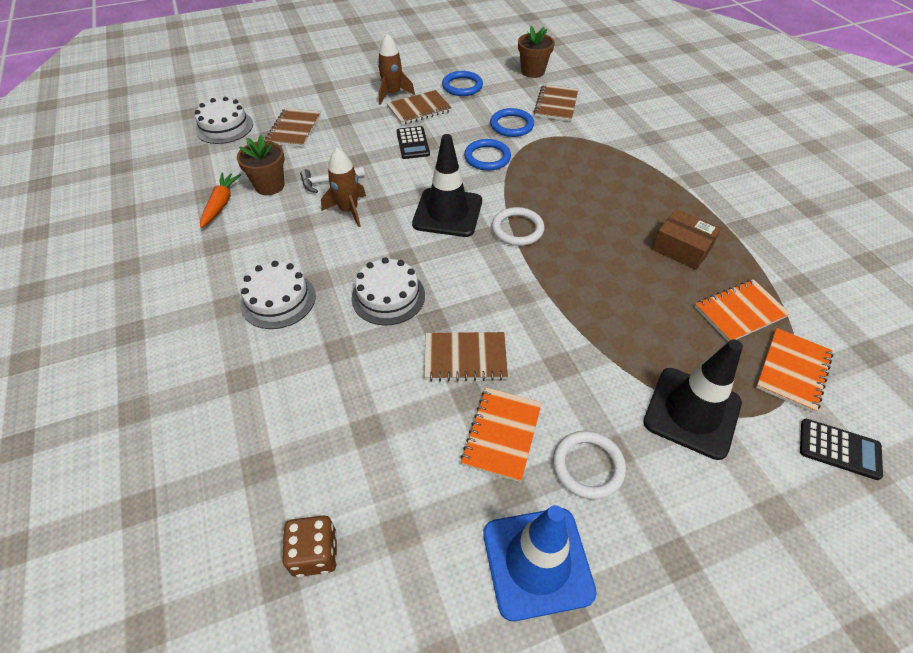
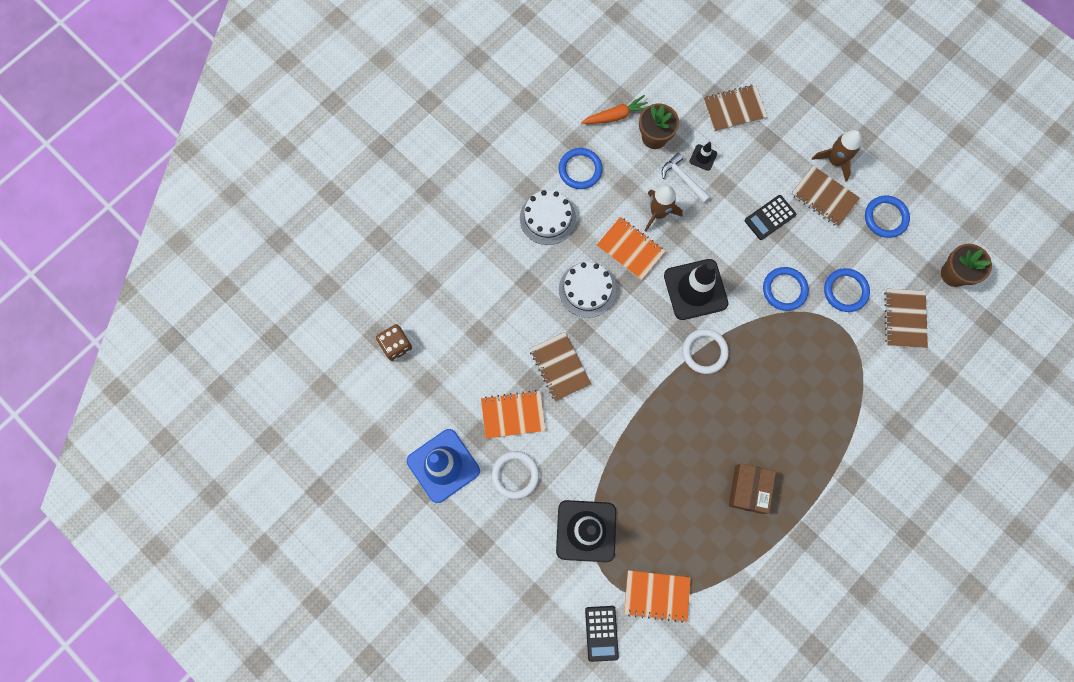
camera: 65 degrees right, 25 degrees up
(224, 127) = (706, 52): white cake -> none
(249, 251) = (580, 170): none -> blue ring
(320, 162) = (703, 157): none -> black traffic cone
(556, 104) = (904, 319): brown notebook -> brown notebook turned 75 degrees counterclockwise
(740, 312) = (697, 549): orange notebook -> orange notebook (630, 249)

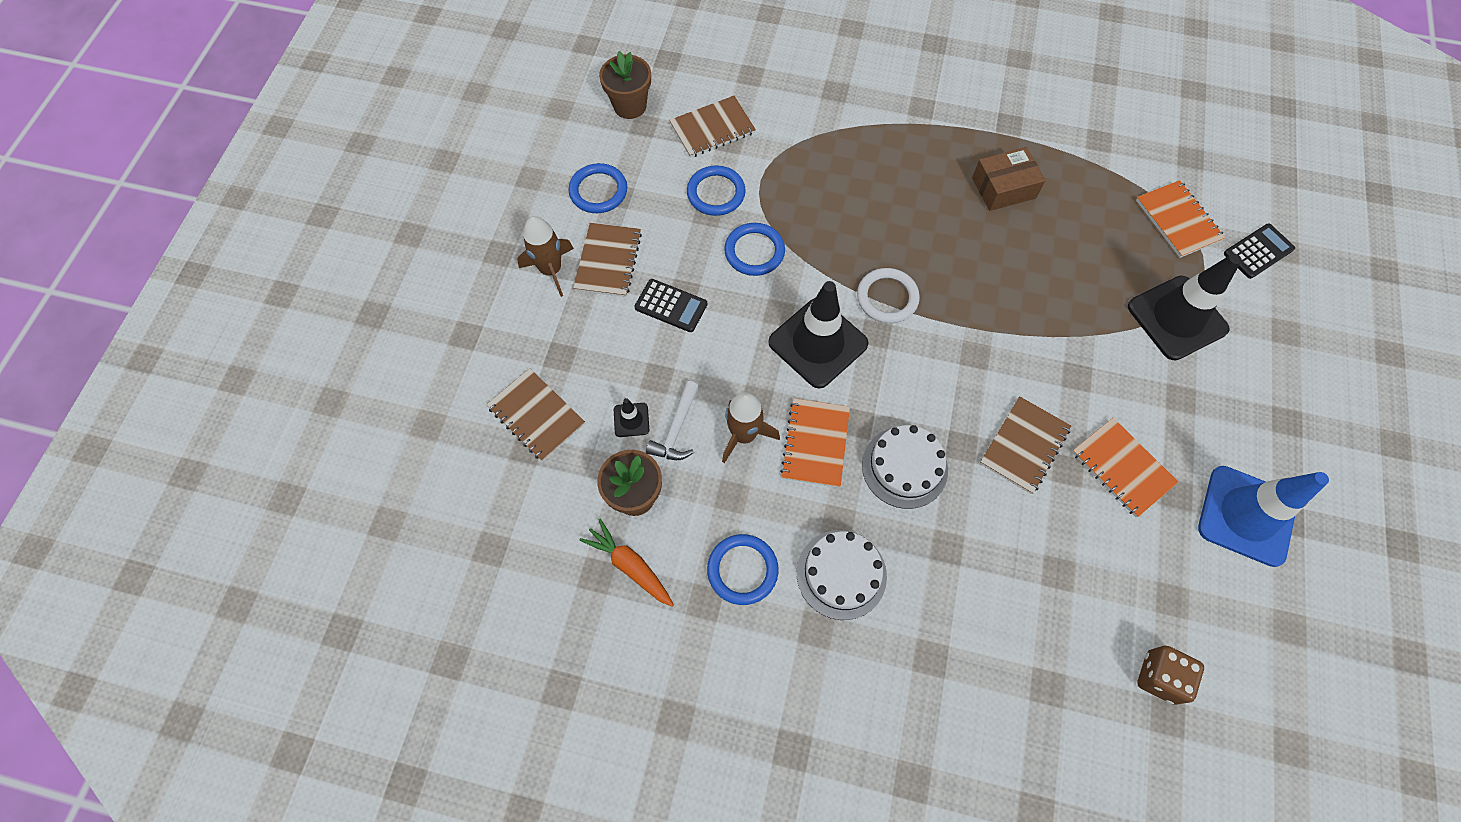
camera: 120 degrees left, 10 degrees down
(515, 475) = (1185, 425): white ring -> none

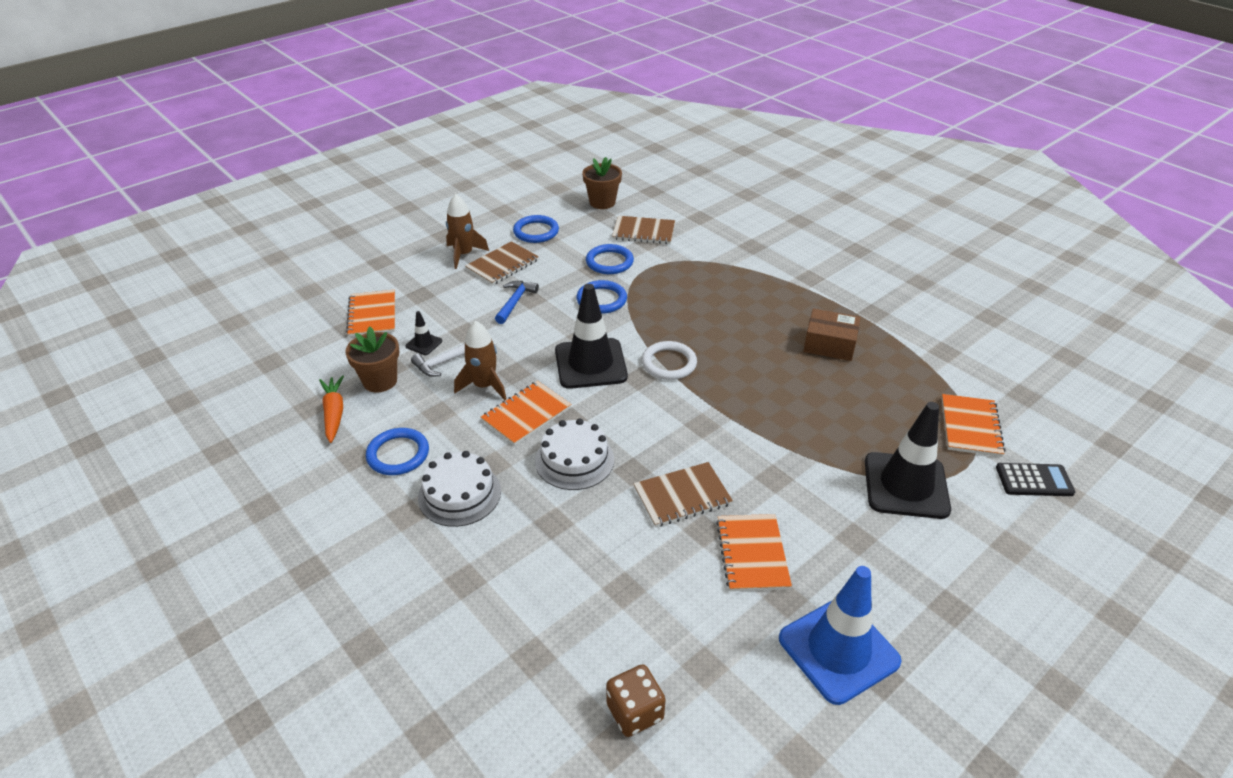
camera: 35 degrees right, 25 degrees down
(536, 415) = (372, 315): brown notebook -> orange notebook
(671, 306) = (515, 302): black calculator -> blue hammer

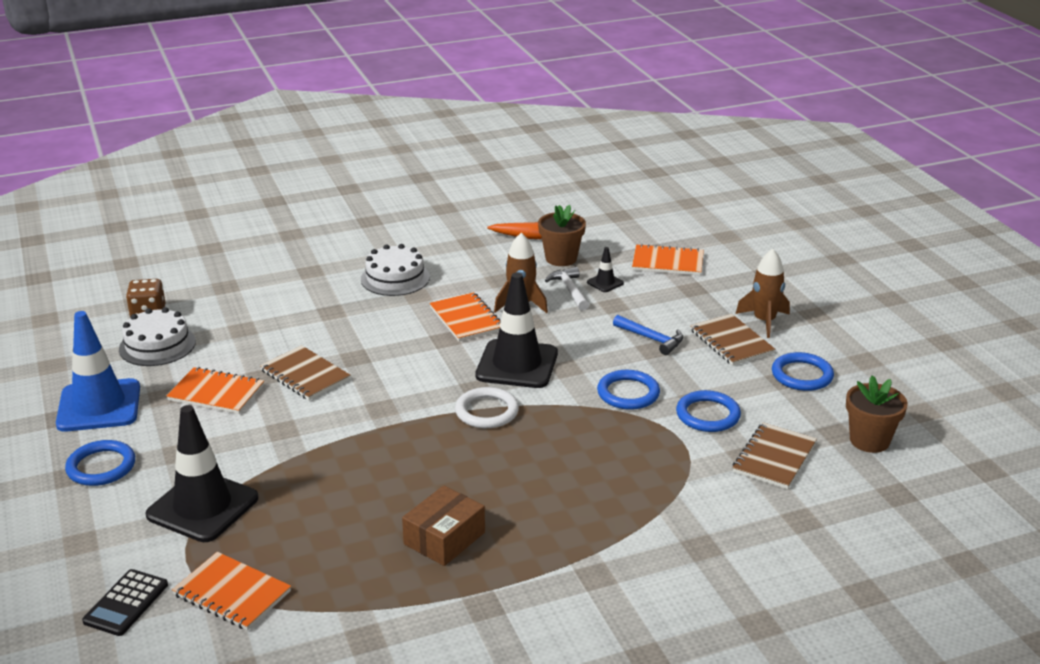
camera: 110 degrees right, 10 degrees down
(398, 454) = (460, 258): blue ring -> blue ring (101, 466)
(574, 460) = (391, 332): white cake -> white cake (157, 345)
(682, 496) = (305, 375): brown notebook -> brown notebook turned 45 degrees counterclockwise

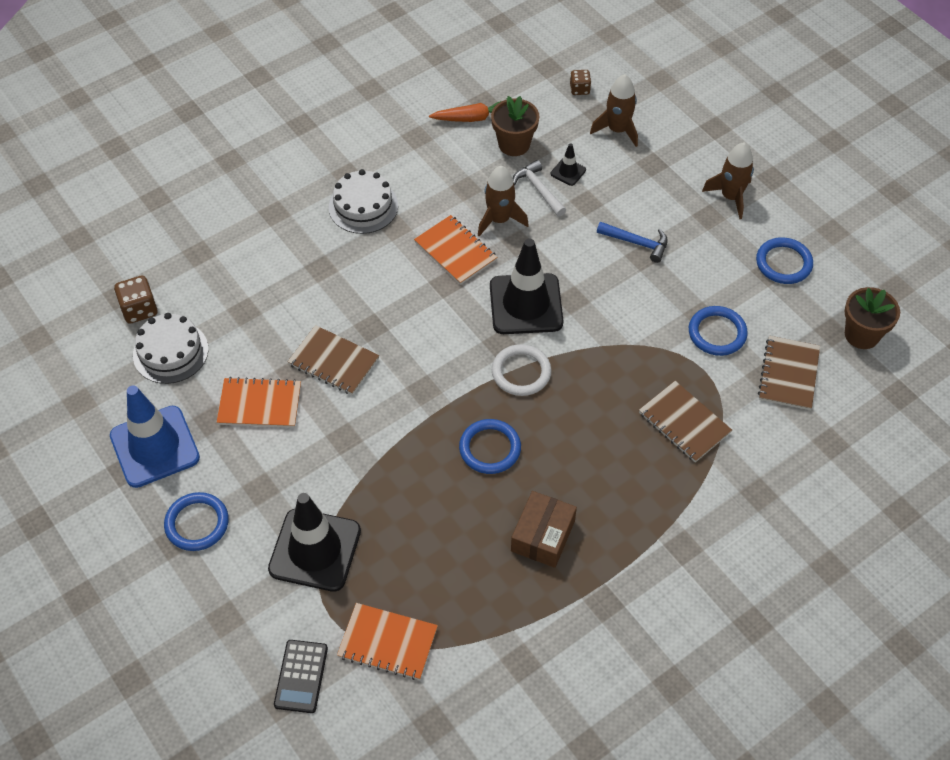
camera: 15 degrees left, 25 degrees up
(628, 393) = (639, 320): blue ring -> blue ring (490, 448)
(643, 232) = (579, 89): none -> brown dice
(667, 262) = (617, 130): orange notebook -> brown rocket
(731, 342) = (709, 231): brown notebook -> brown notebook (684, 423)

